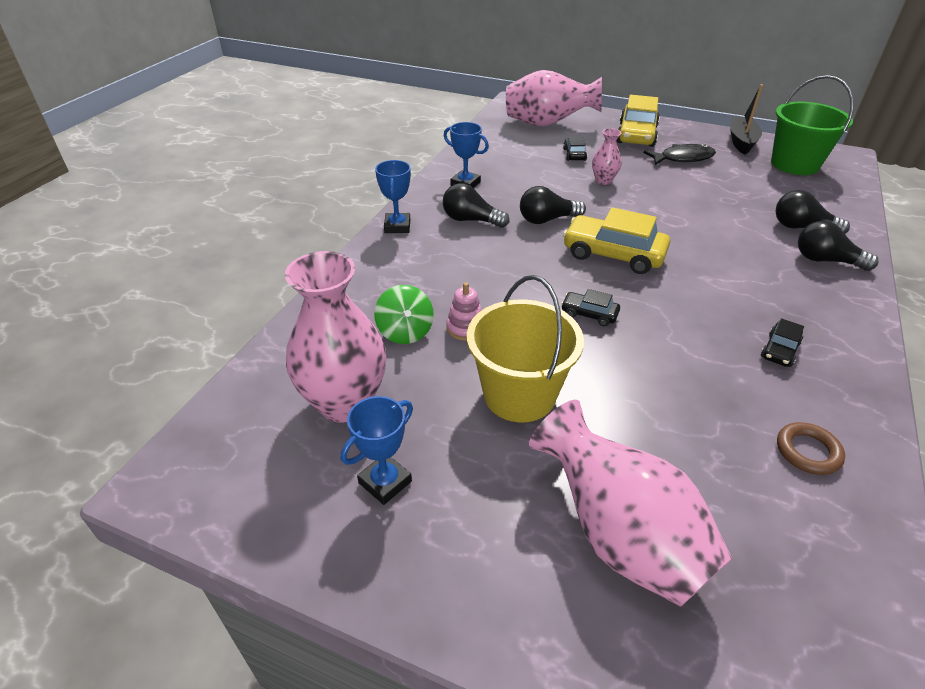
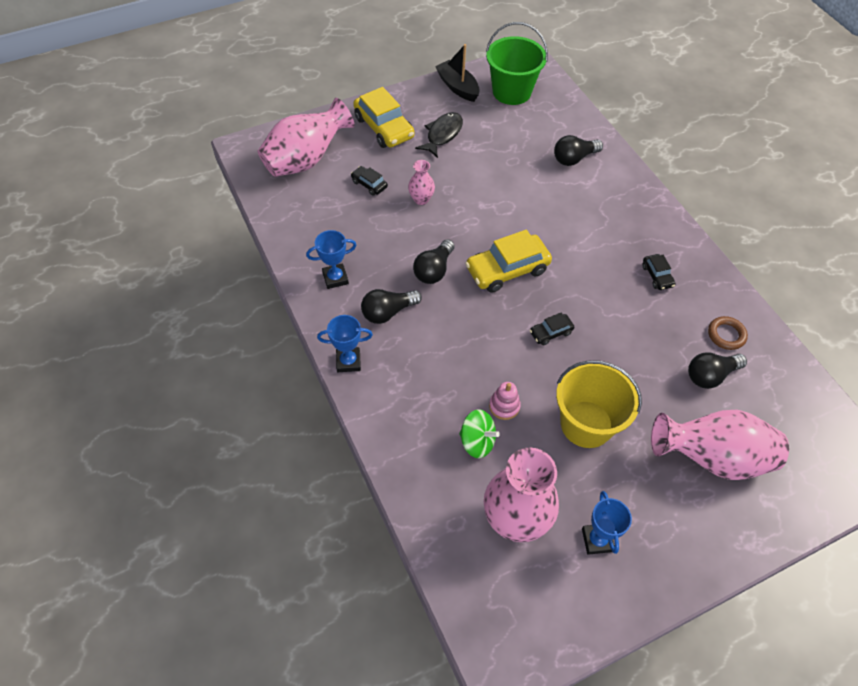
camera: 50 degrees left, 15 degrees up
(397, 226) = (348, 361): blue trophy -> blue trophy turned 45 degrees counterclockwise
(826, 260) = (611, 181): black light bulb -> black light bulb (710, 375)

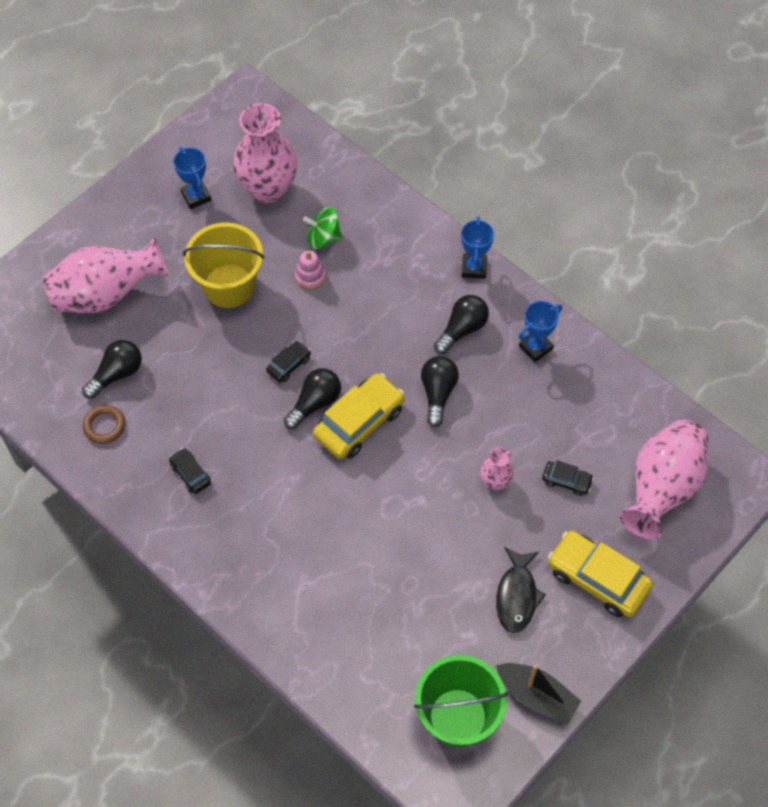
camera: 160 degrees right, 5 degrees up
(348, 361) = (474, 268): blue trophy -> blue trophy turned 60 degrees counterclockwise
(574, 158) = (332, 619): black light bulb -> black light bulb (315, 403)

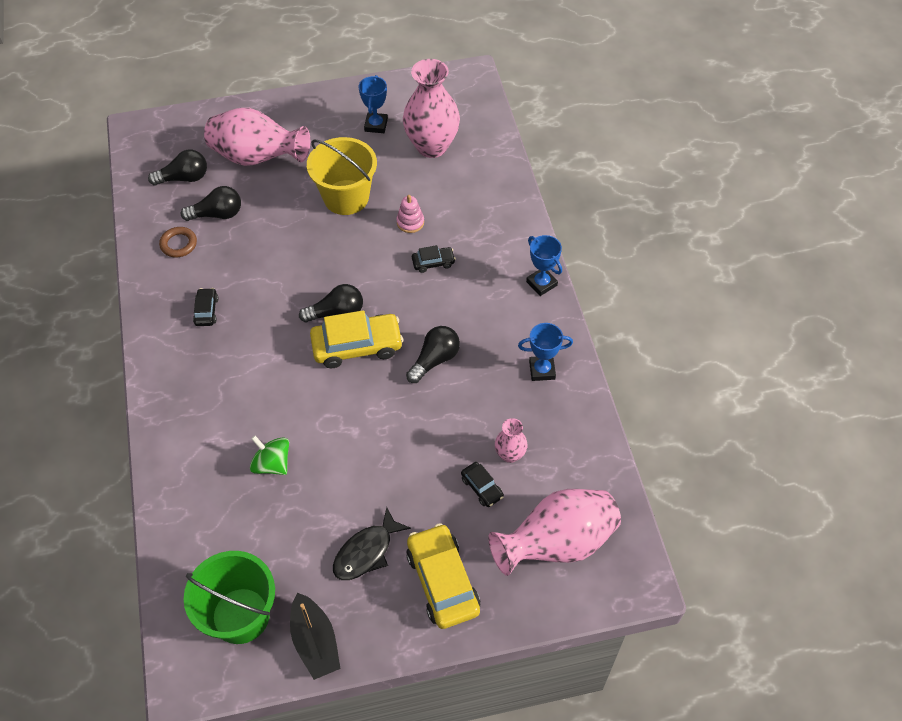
camera: 35 degrees right, 5 degrees down
(289, 365) = (341, 275): black car -> black car (433, 262)
(323, 238) = (443, 201): green spinning top -> green spinning top (272, 464)
(462, 329) = (494, 323): black light bulb -> black light bulb (184, 178)
(474, 268) = (541, 283): blue trophy -> blue trophy turned 75 degrees counterclockwise
(495, 481) = (424, 453): pink vase -> pink vase (510, 454)

